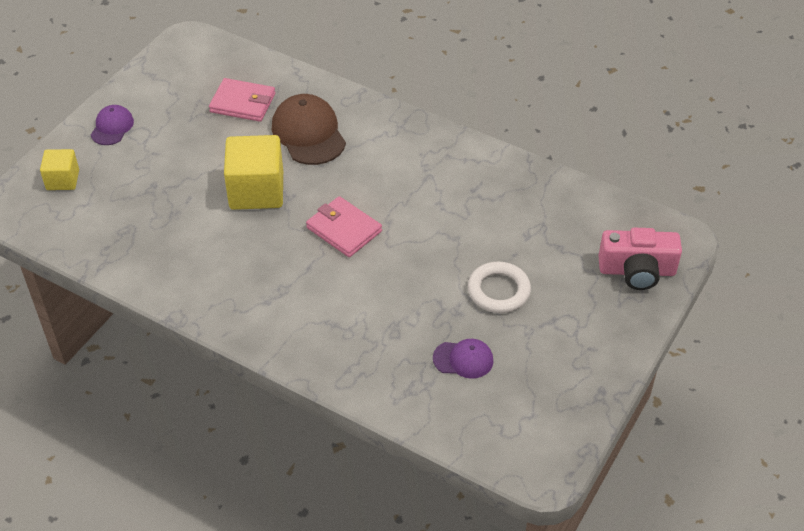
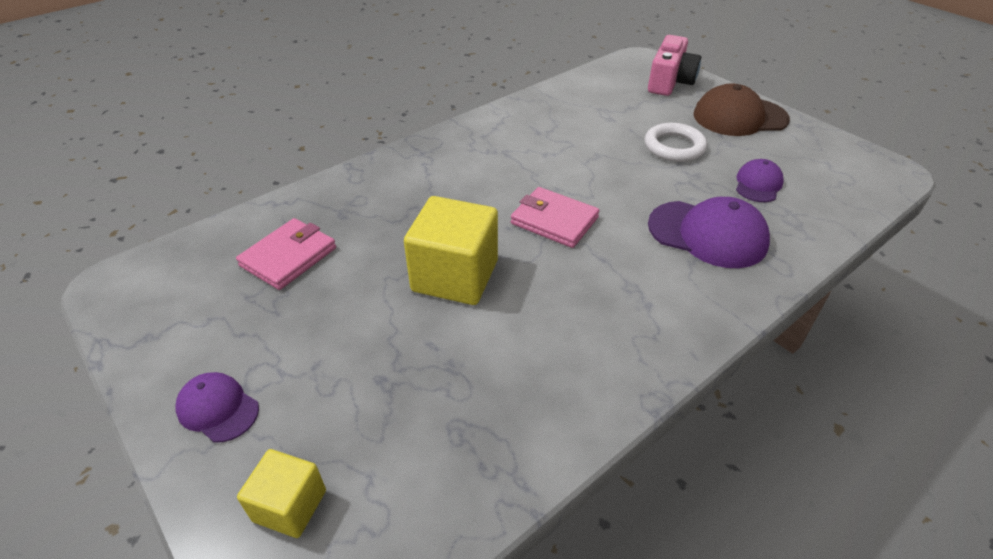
camera: 70 degrees left, 5 degrees down
(308, 133) = (385, 215): brown cap -> brown cap (739, 117)
(344, 229) = (554, 220): pink wallet -> pink wallet turned 60 degrees clockwise
(368, 328) = (707, 234): none -> purple cap

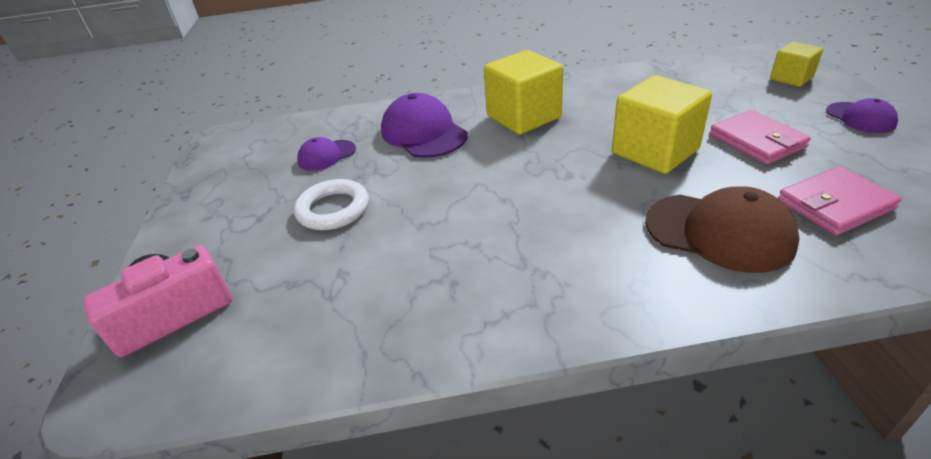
camera: 145 degrees left, 5 degrees down
(554, 220) = (534, 171): pink wallet -> pink wallet (756, 141)
(627, 289) = (523, 117): none -> yellow cube
(739, 117) = (212, 224): brown cap -> brown cap (719, 232)

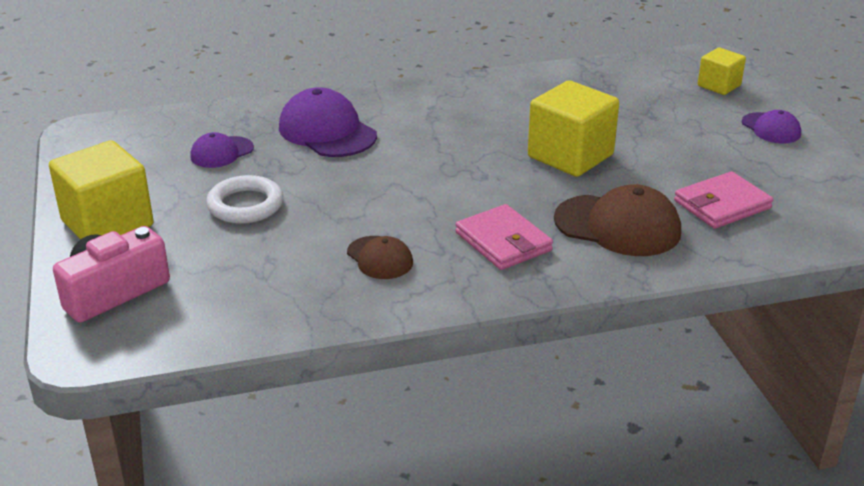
camera: 10 degrees left, 5 degrees down
(455, 273) = (380, 258): none -> brown cap
(523, 117) = (436, 117): yellow cube -> yellow cube (107, 223)
(756, 141) = (669, 148): pink wallet -> pink wallet (503, 242)

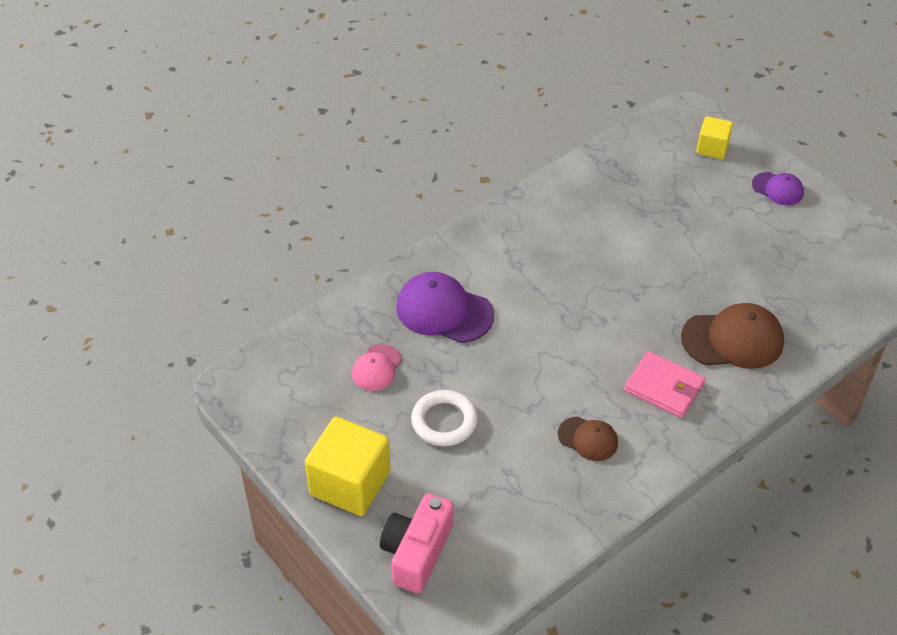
camera: 25 degrees left, 15 degrees up
(221, 152) = (376, 368): purple cap -> pink cap
(570, 156) = (652, 273): yellow cube -> none
(722, 204) = (790, 289): pink wallet -> none

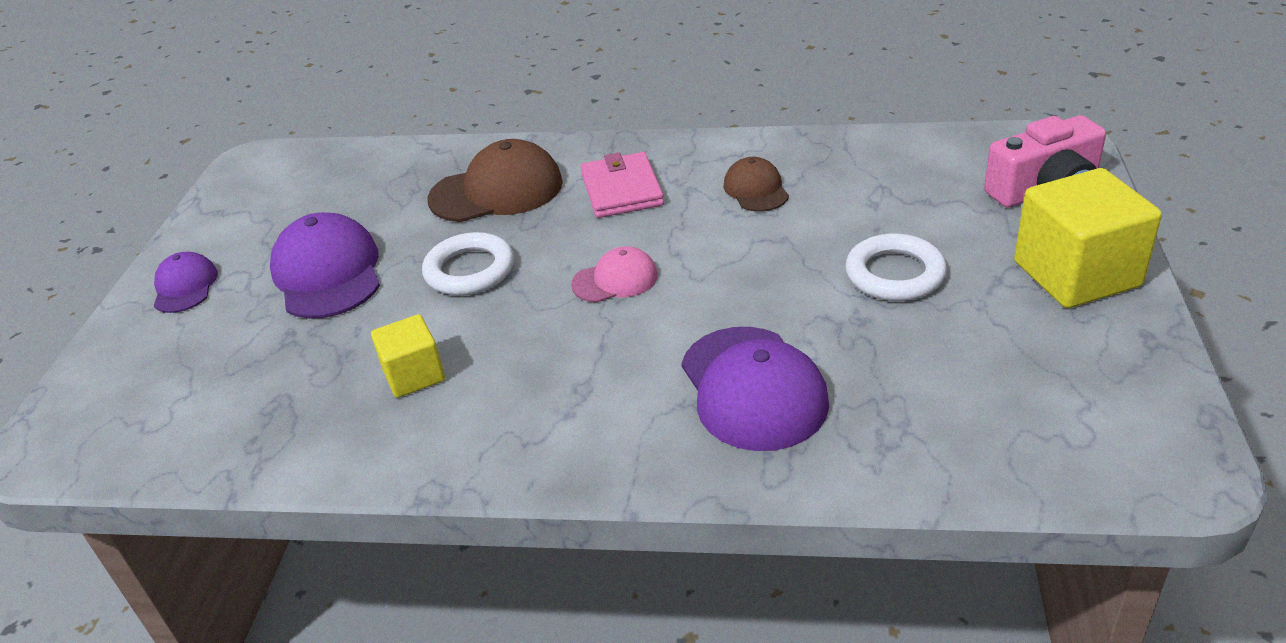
camera: 130 degrees left, 10 degrees down
(376, 368) = (924, 372): pink cap -> pink cap (615, 280)
(660, 284) = (470, 270): none -> white ring
(712, 148) = (132, 377): yellow cube -> yellow cube (414, 375)
(725, 238) = (328, 273): none -> purple cap
(732, 340) = (496, 191): brown cap -> brown cap turned 120 degrees clockwise

